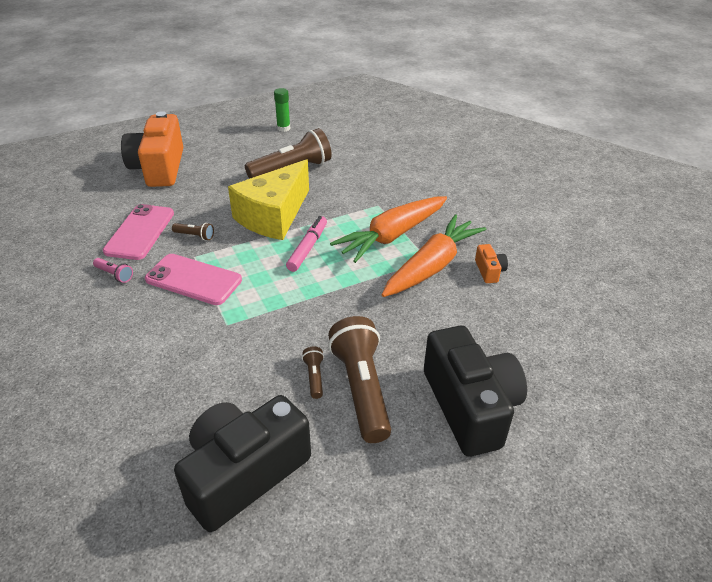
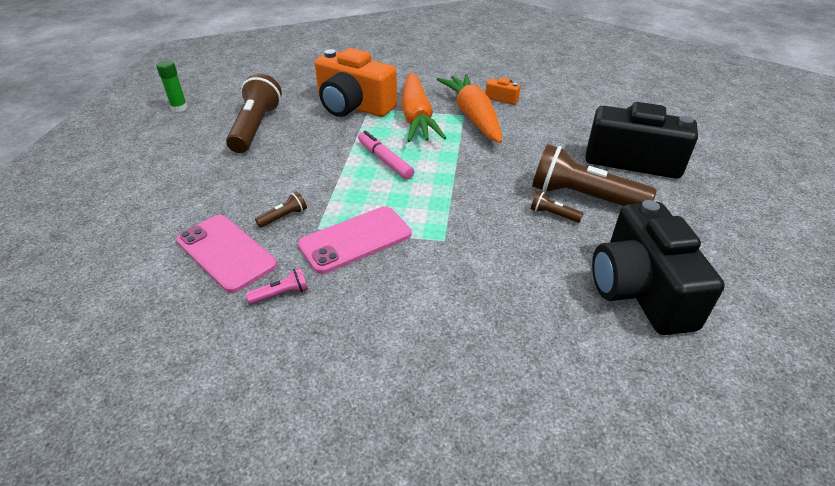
camera: 55 degrees left, 0 degrees up
(159, 168) = (120, 203): orange camera -> orange camera (354, 106)
(273, 216) = (314, 161): yellow cheese -> none

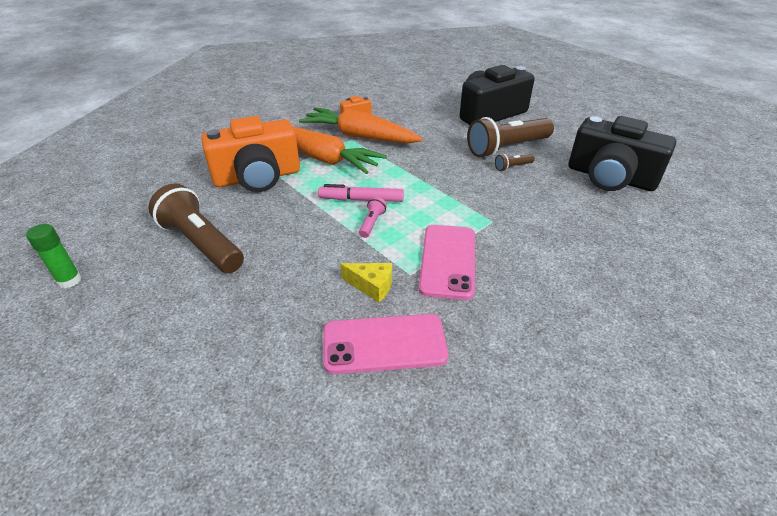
camera: 50 degrees left, 0 degrees up
(281, 294) = (477, 331): pink flashlight -> pink flashlight (372, 223)
(284, 217) = (372, 286): brown flashlight -> yellow cheese

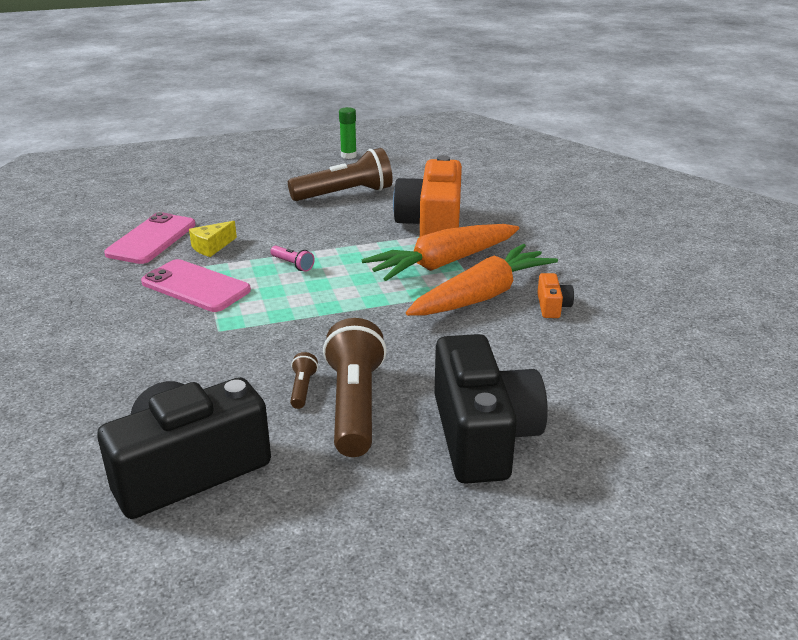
camera: 115 degrees right, 10 degrees down
(361, 200) = (337, 267): pink marker -> none

